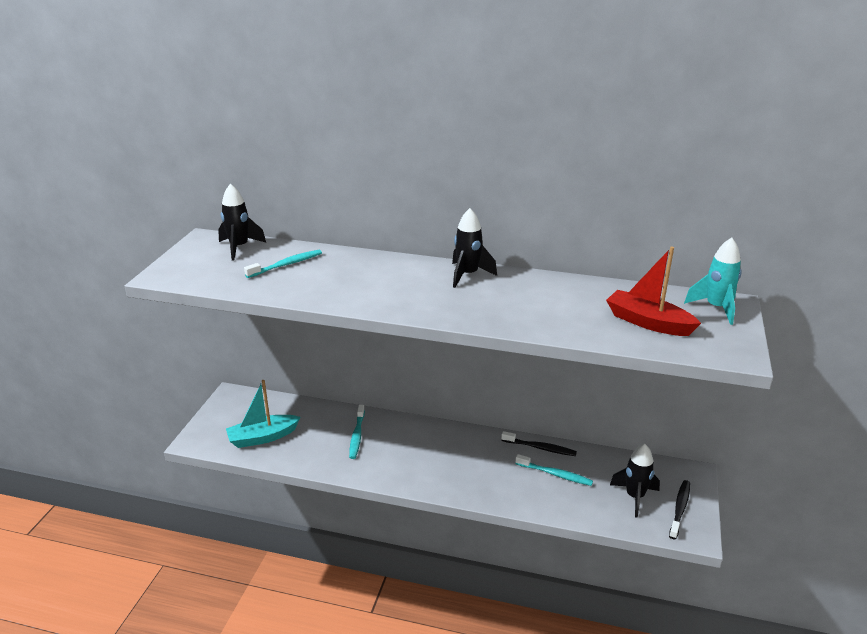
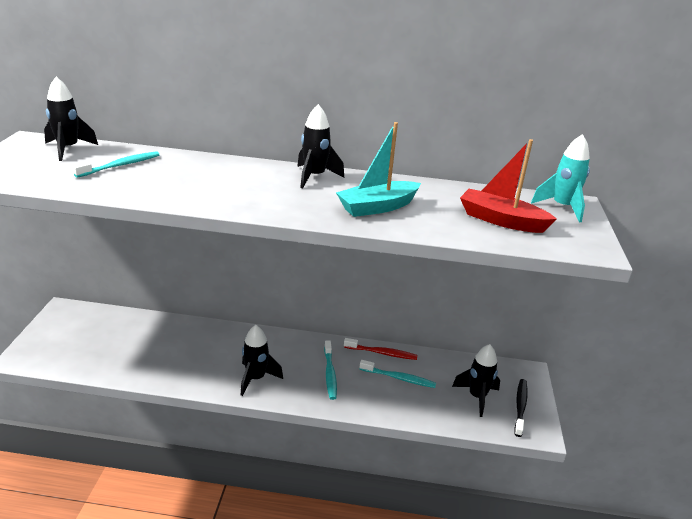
camera: 10 degrees left, 0 degrees up
(262, 437) = (97, 351): turquoise boat -> turquoise boat (377, 207)
(357, 436) = (198, 347): turquoise toothbrush -> turquoise toothbrush (330, 374)
(411, 469) = (256, 378): none -> black rocket
(540, 448) = (382, 353): black toothbrush -> red toothbrush

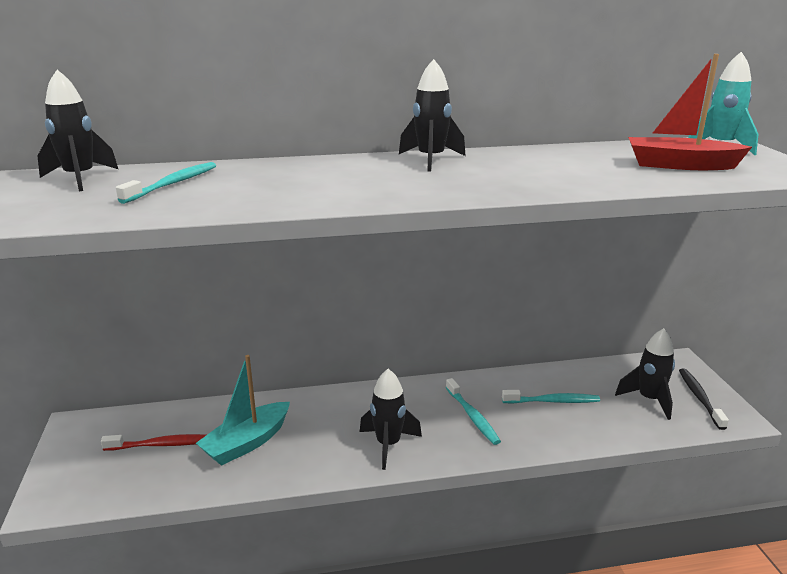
camera: 15 degrees left, 5 degrees down
(377, 207) = (538, 174): turquoise boat -> turquoise boat (247, 443)
(382, 353) = (514, 379): red toothbrush -> red toothbrush (162, 445)

